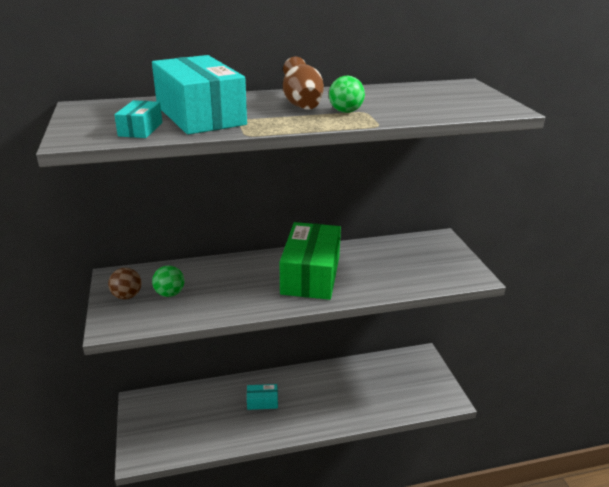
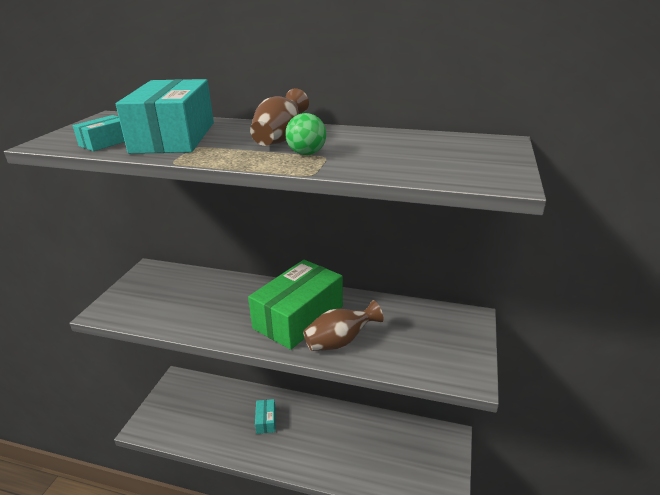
camera: 30 degrees right, 0 degrees up
(127, 296) = (139, 289): brown ball -> none
(170, 294) = (170, 297): green ball -> none
(262, 402) = (266, 421): turquoise box -> turquoise box turned 60 degrees clockwise
(363, 282) = (340, 341): none -> brown vase

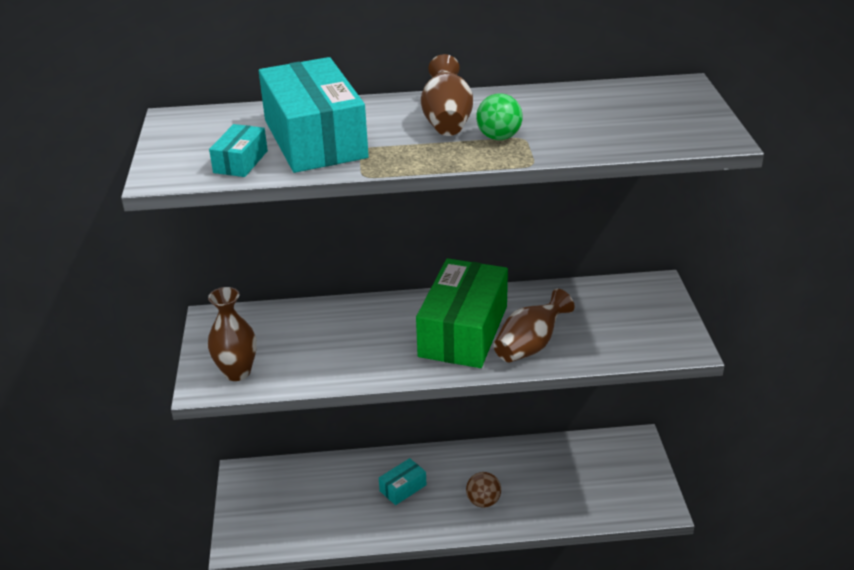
camera: 20 degrees left, 5 degrees up
(129, 308) = (237, 372): none -> brown vase
(266, 421) = (403, 488): turquoise box -> turquoise box turned 75 degrees clockwise
(314, 449) = (483, 501): none -> brown ball

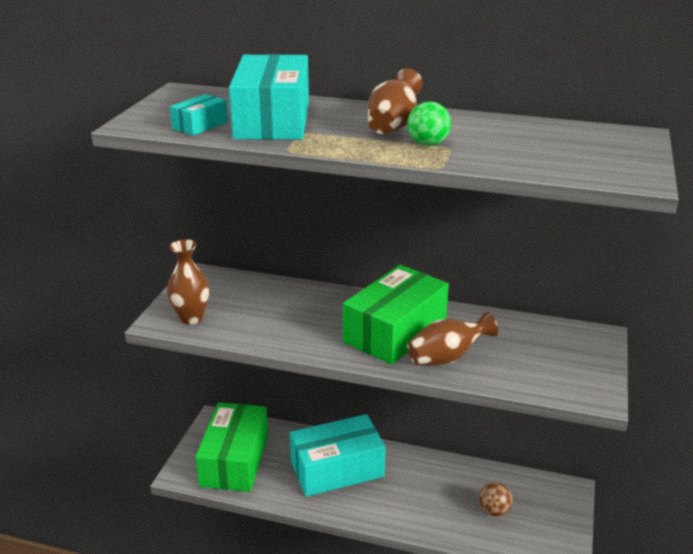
camera: 20 degrees right, 5 degrees down
(288, 512) = (234, 460): none -> green box
(403, 488) = (337, 469): turquoise box -> turquoise box, size x2.24
(483, 501) = (400, 501): brown ball -> brown ball (494, 511)

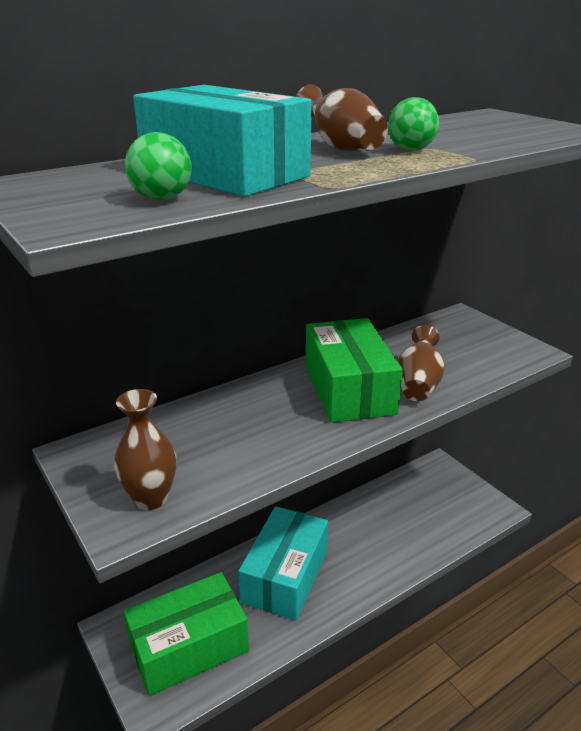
camera: 50 degrees left, 0 degrees up
(200, 125) = (161, 199): turquoise box -> green ball
(234, 460) = (189, 647): green box -> green box turned 75 degrees counterclockwise
(494, 511) = (424, 514): brown ball -> none

